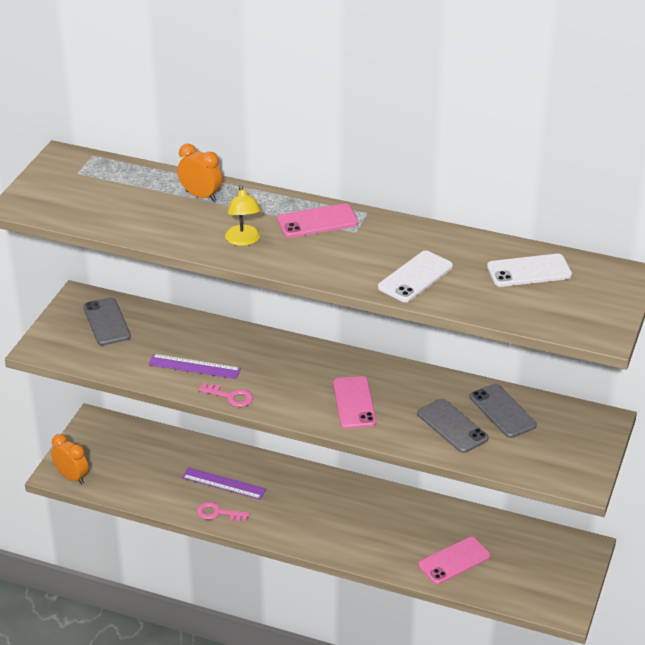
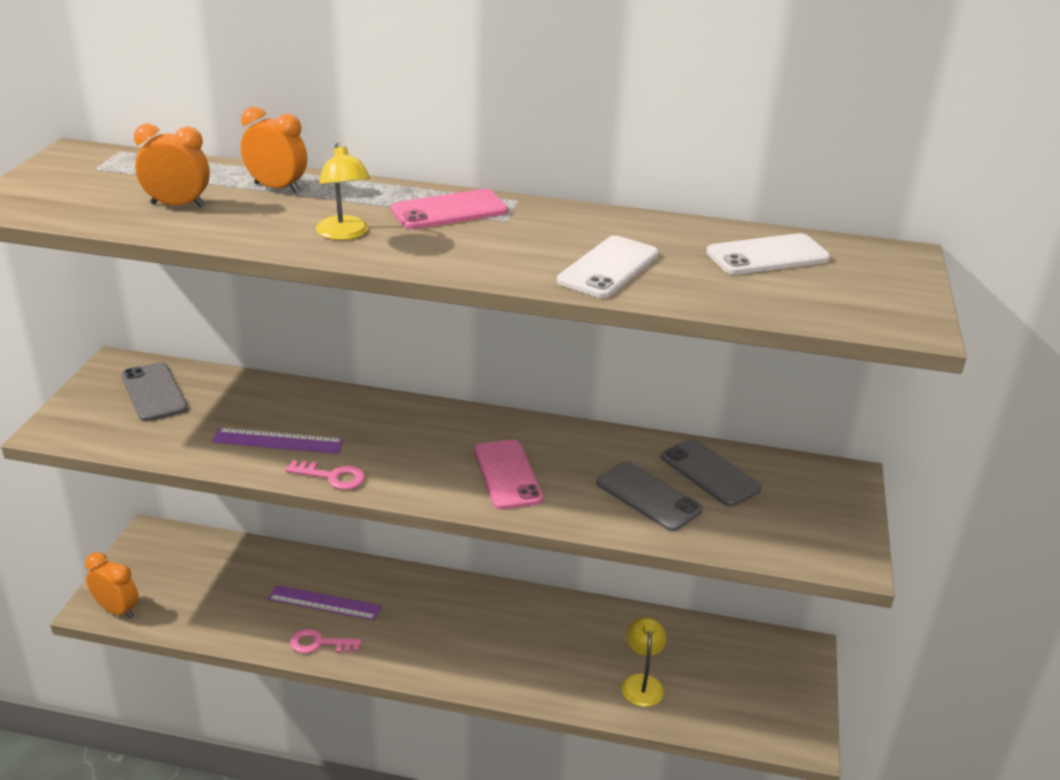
camera: 10 degrees left, 5 degrees down
(134, 210) = (177, 205): none -> orange clock
(454, 561) = (642, 683): pink phone -> yellow lamp

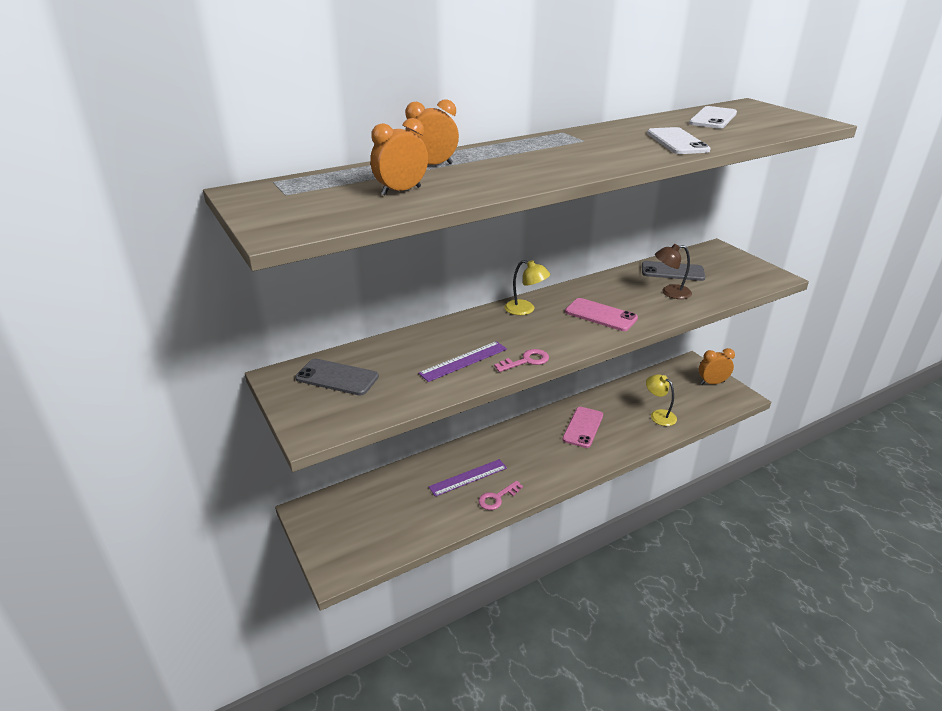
camera: 40 degrees left, 0 degrees up
(117, 610) = (352, 564): orange clock -> orange clock (712, 383)
(344, 234) = (532, 170): yellow lamp -> yellow lamp (525, 309)
(449, 211) = (548, 145): pink phone -> pink phone (583, 427)
(648, 496) = (670, 292): grey phone -> brown lamp

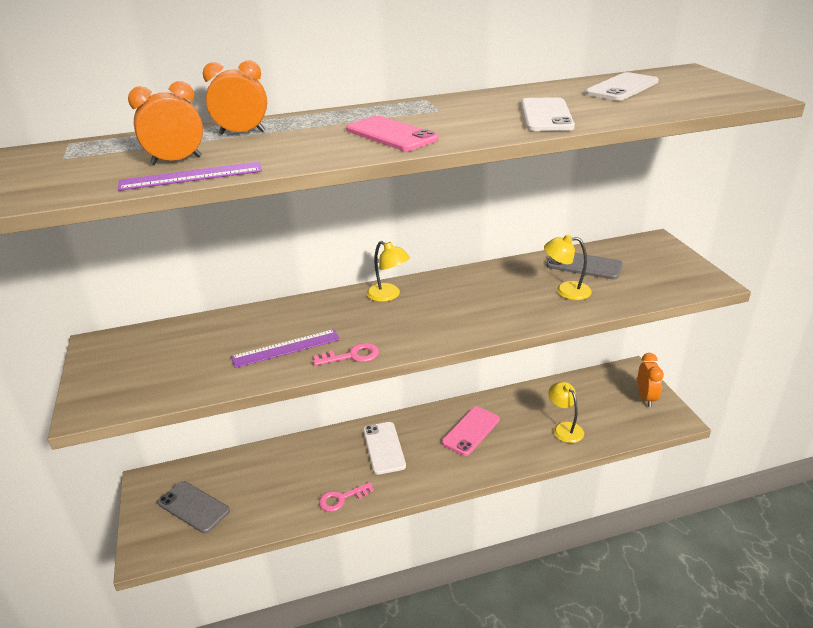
camera: 15 degrees right, 0 degrees up
(337, 377) = (150, 352): grey phone -> grey phone (193, 507)
(468, 477) = (322, 470): purple ruler -> purple ruler (191, 176)
(514, 451) = (384, 448): none -> white phone
(600, 315) = (468, 310): pink phone -> pink phone (391, 134)
(670, 292) = (565, 291): brown lamp -> yellow lamp
(712, 383) = (646, 397): orange clock -> orange clock turned 90 degrees clockwise

